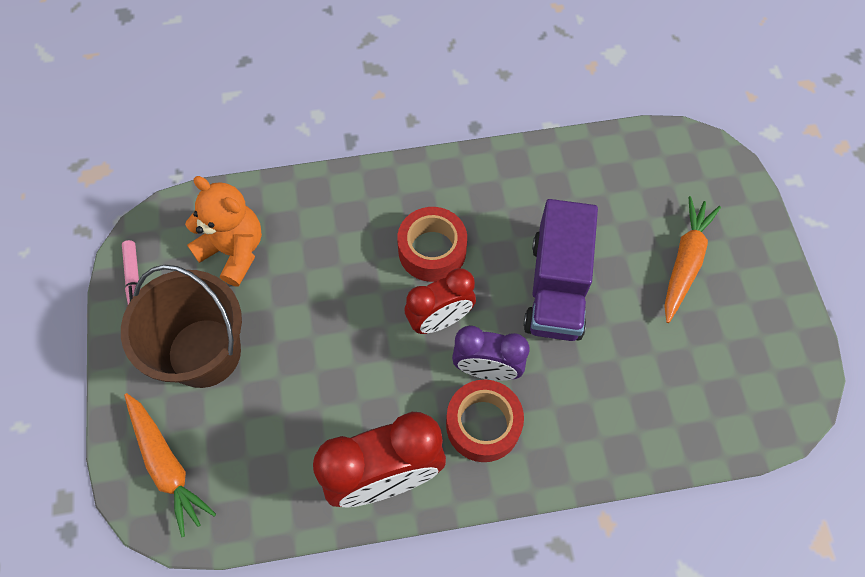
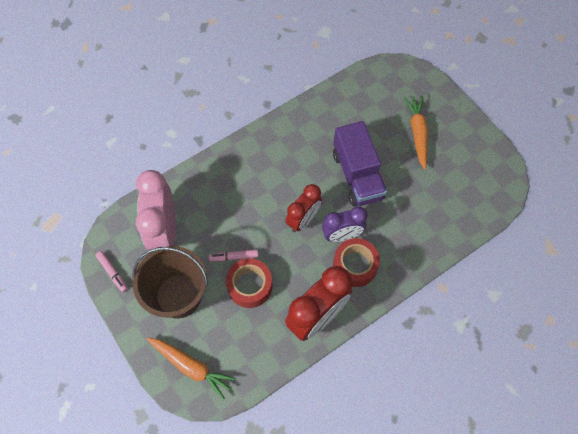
camera: 25 degrees left, 0 degrees up
(234, 251) = (164, 231): orange teddy bear -> pink clock
(311, 331) = (234, 257): none -> pink marker
(432, 250) = (279, 183): red tape -> red tape (250, 286)

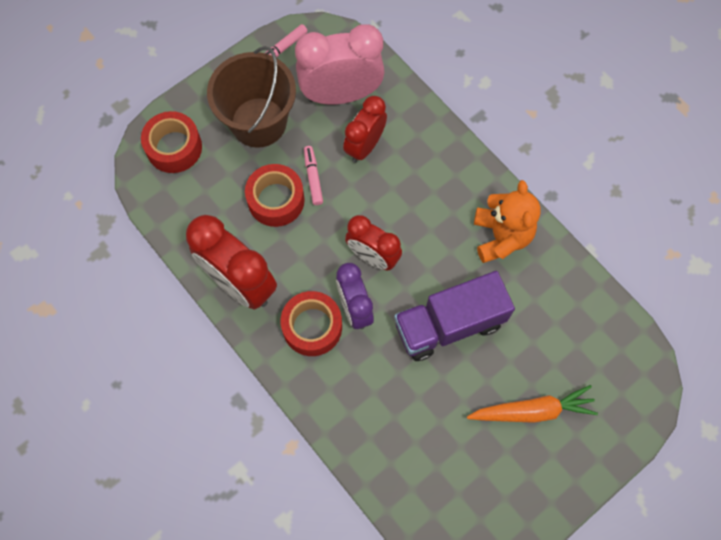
camera: 85 degrees right, 5 degrees up
(191, 366) = (174, 147): orange carrot -> red tape
(212, 218) = (364, 146): none -> red clock
(295, 136) = (501, 236): none -> orange teddy bear

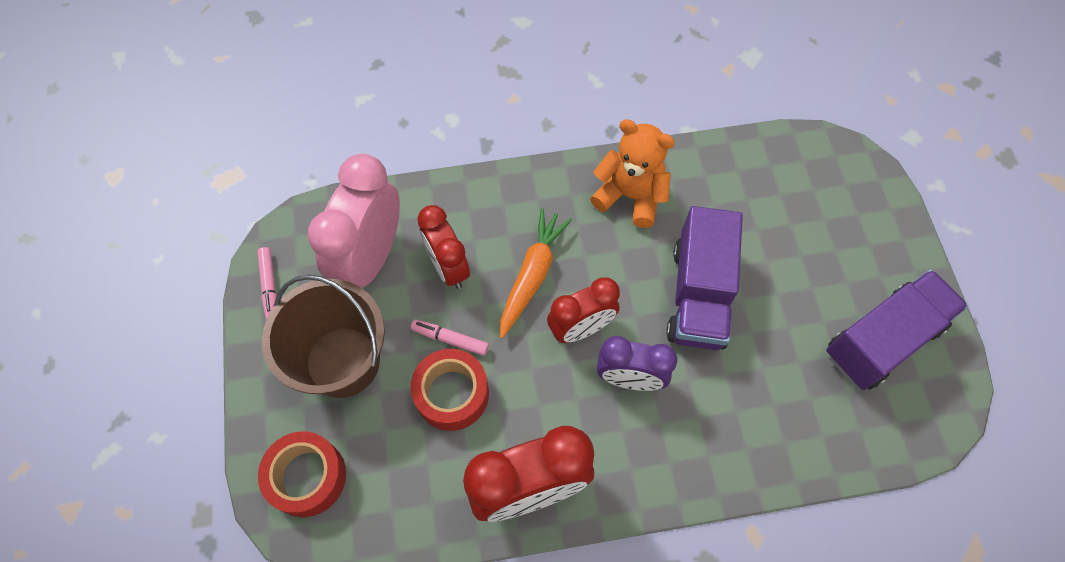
camera: 60 degrees left, 5 degrees down
(312, 327) = (627, 435): red tape -> none
(496, 477) = (882, 340): none -> purple truck
(532, 410) = (828, 269): orange carrot -> orange carrot (532, 275)

